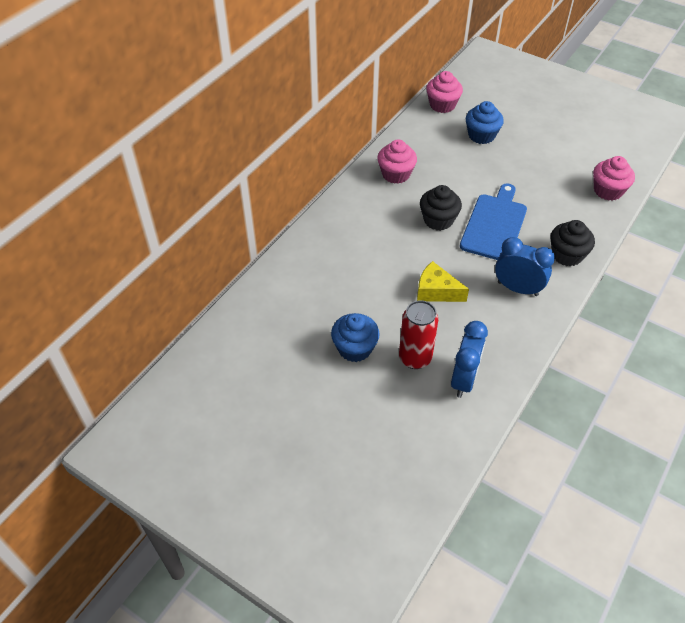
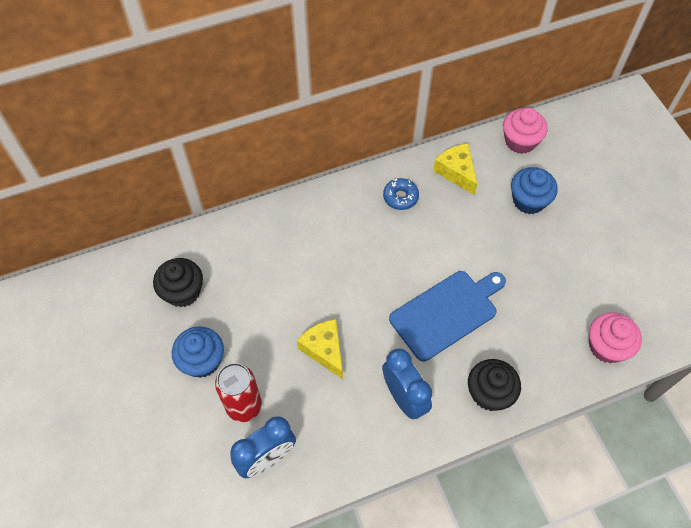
camera: 35 degrees right, 10 degrees up
(396, 174) = (400, 197): pink cupcake -> blue donut
(418, 142) = (456, 172): none -> yellow cheese
(438, 220) = (396, 273): black cupcake -> black cupcake (183, 292)

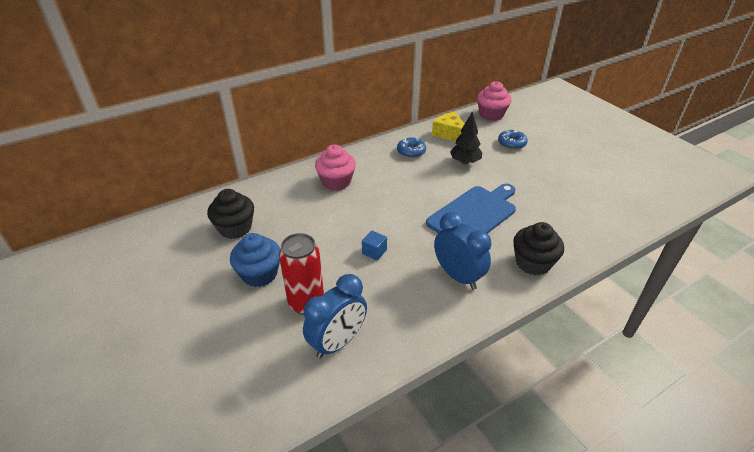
camera: 10 degrees left, 20 degrees down
(324, 350) = (374, 252): yellow cheese -> blue cube
(461, 225) = (465, 162): none -> black tree
(528, 200) = (511, 143): blue cupcake -> blue donut
(606, 346) = (616, 219): pink cupcake -> pink cupcake (336, 182)

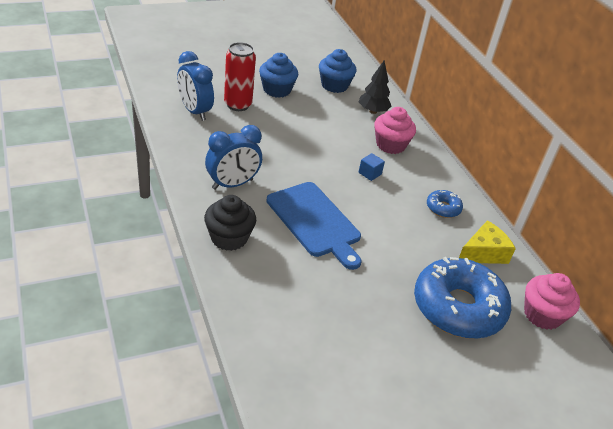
camera: 95 degrees right, 0 degrees up
(235, 228) = (334, 85): black cupcake -> blue cupcake
(374, 252) = (281, 146): blue cube -> blue cube (370, 173)
(465, 162) = (416, 246): black tree -> black tree (373, 111)
(511, 143) = (458, 307): blue donut -> blue donut, size x2.26

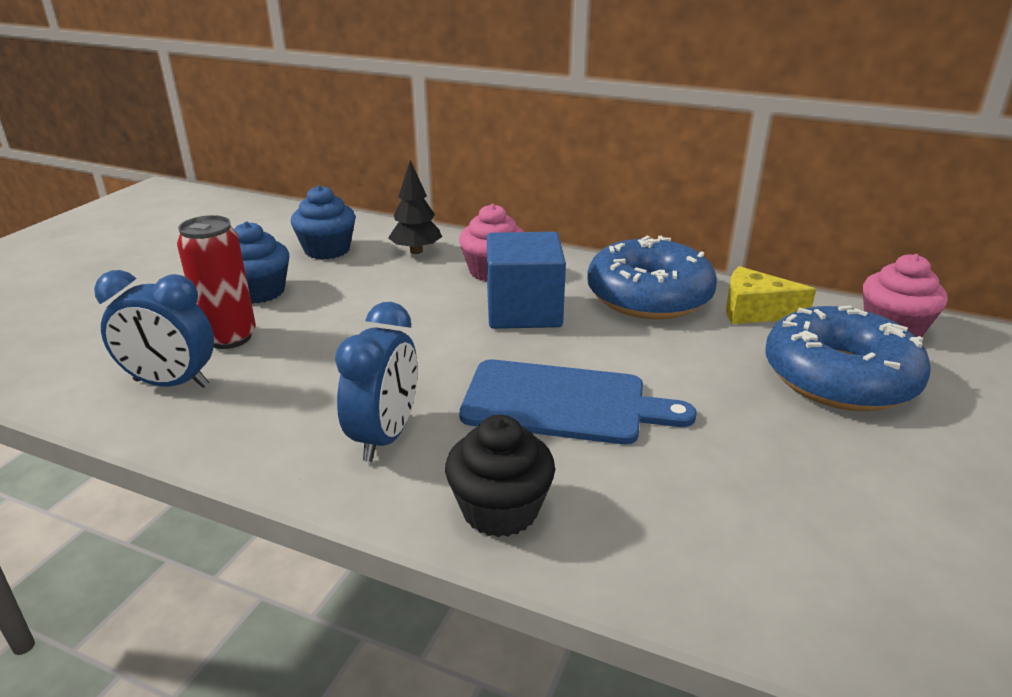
camera: 40 degrees left, 10 degrees down
(370, 173) = (524, 311): blue cube -> blue cube, size x2.48
(443, 208) = (649, 296): blue donut -> blue donut, size x2.26
(483, 253) = (755, 311): yellow cheese -> yellow cheese turned 90 degrees counterclockwise

